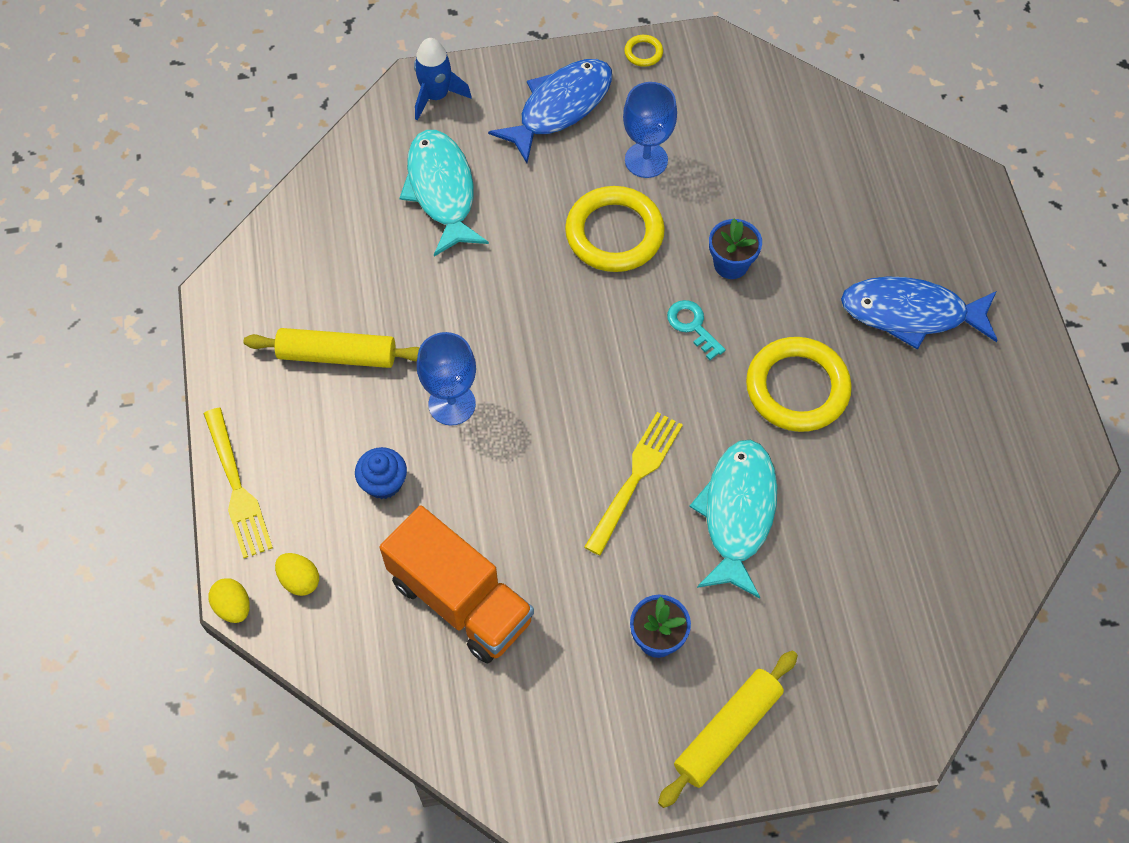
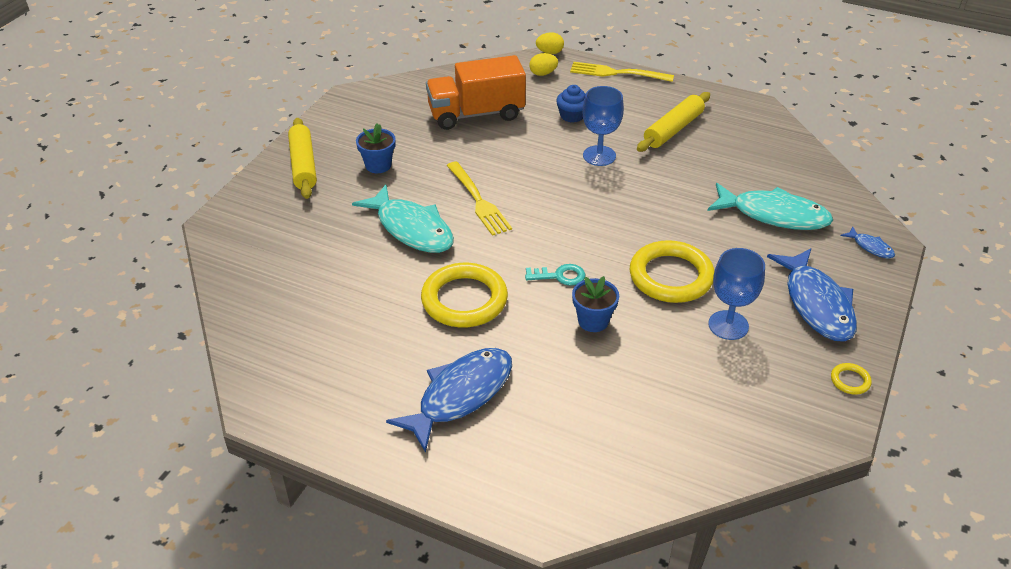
camera: 125 degrees right, 20 degrees down
(436, 96) = (870, 247): blue rocket -> blue fish

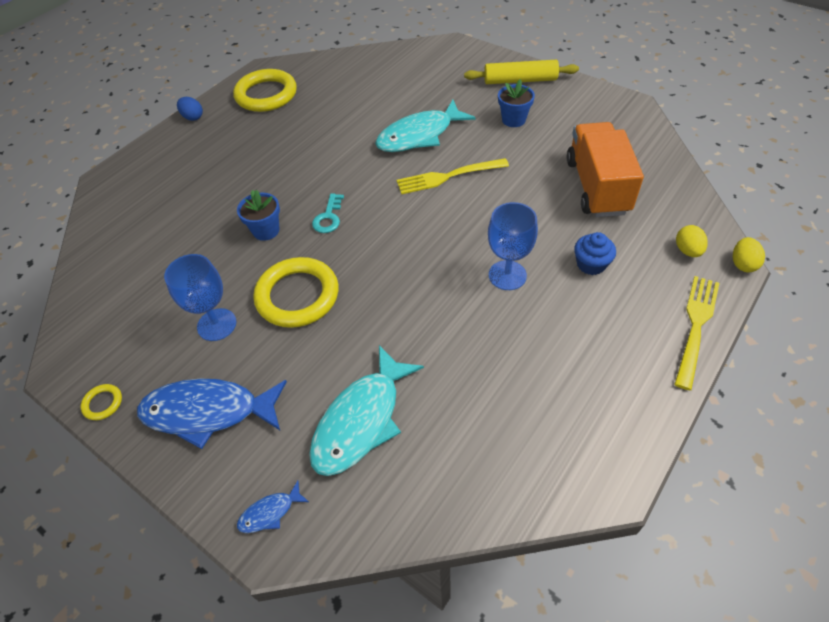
camera: 105 degrees right, 10 degrees up
(388, 462) = (193, 117): none -> blue egg
(460, 395) = (228, 150): blue fish -> none
(464, 300) = (323, 159): yellow ring -> yellow ring (266, 95)
(673, 129) = (555, 359): yellow rolling pin -> none

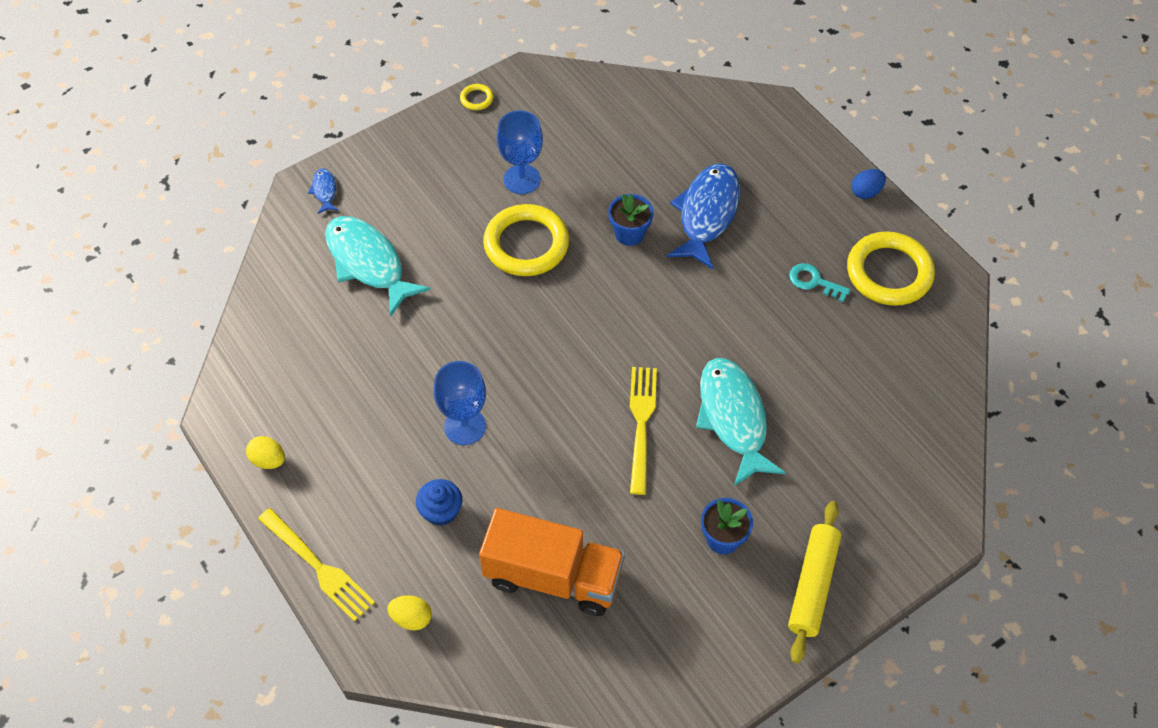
camera: 105 degrees right, 5 degrees up
(208, 412) = (432, 164): blue fish -> blue fish (707, 214)
(328, 217) = (624, 291): turquoise key -> turquoise key (814, 282)
(742, 264) = (366, 664): yellow egg -> yellow egg (268, 460)

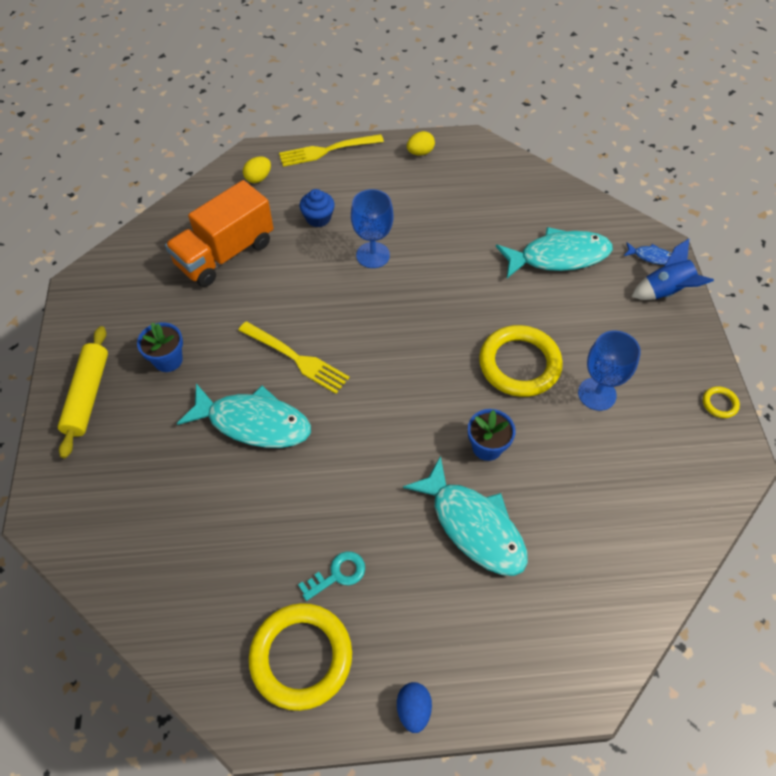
camera: 120 degrees right, 0 degrees up
(366, 167) = (665, 291): none -> blue rocket
(707, 214) = (473, 525): blue fish -> turquoise fish
(813, 585) = (87, 395): yellow rolling pin -> yellow rolling pin turned 45 degrees clockwise

